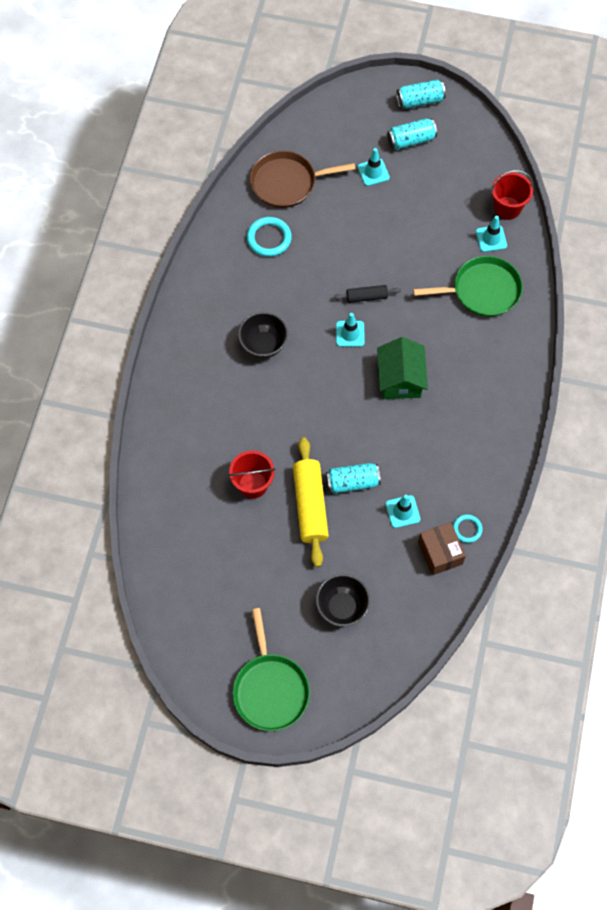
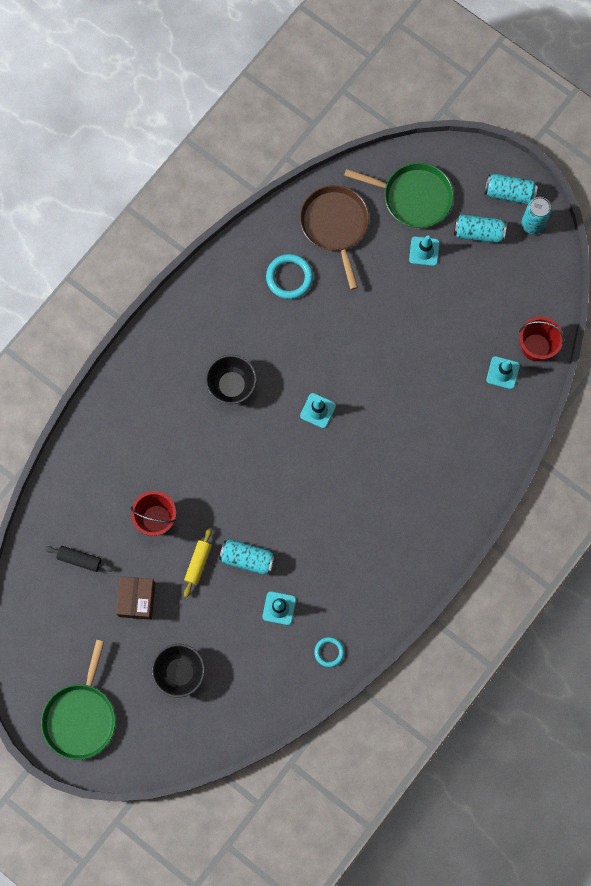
camera: 25 degrees right, 10 degrees up
(287, 183) = (335, 226): brown pan -> brown pan turned 60 degrees clockwise
(310, 505) = (198, 563): yellow rolling pin -> yellow rolling pin, size x0.53
(366, 297) = (352, 380): black rolling pin -> black rolling pin (80, 559)
(400, 379) = (342, 477): green house -> none
(440, 553) = (293, 663): brown box -> brown box (137, 599)
(452, 116) = (532, 224): none -> turquoise can
(482, 290) = (466, 423): green pan -> green pan (413, 197)

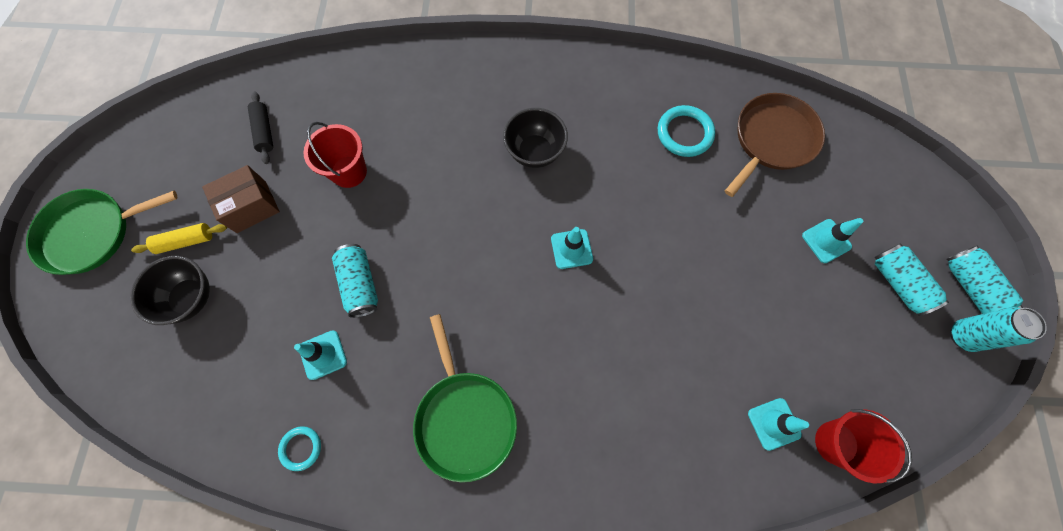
camera: 55 degrees right, 5 degrees down
(198, 563) = (325, 239): yellow rolling pin -> yellow rolling pin (185, 241)
(413, 197) = (869, 192): green pan -> green pan (465, 418)

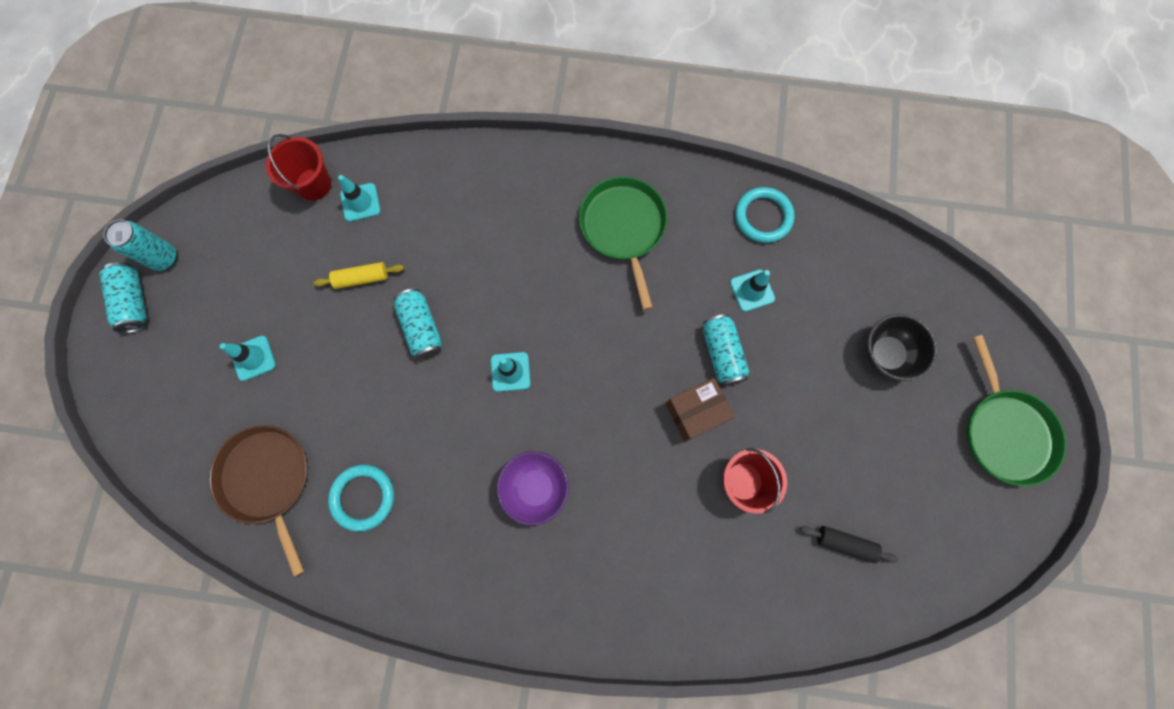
camera: 175 degrees left, 5 degrees up
(92, 233) = (1005, 432): green pan -> green pan turned 90 degrees clockwise
(185, 241) = (905, 414): yellow rolling pin -> yellow rolling pin (362, 278)
(251, 206) = (844, 448): brown box -> brown box (696, 412)
(264, 131) = (844, 543): black rolling pin -> black rolling pin turned 60 degrees counterclockwise
(301, 448) = (763, 217): turquoise ring -> turquoise ring, size x1.65
(535, 152) = (535, 488): black bowl -> purple bowl
(772, 140) = (268, 479): brown pan -> brown pan turned 105 degrees clockwise
(898, 283) = (201, 310): turquoise can -> turquoise can (422, 328)

